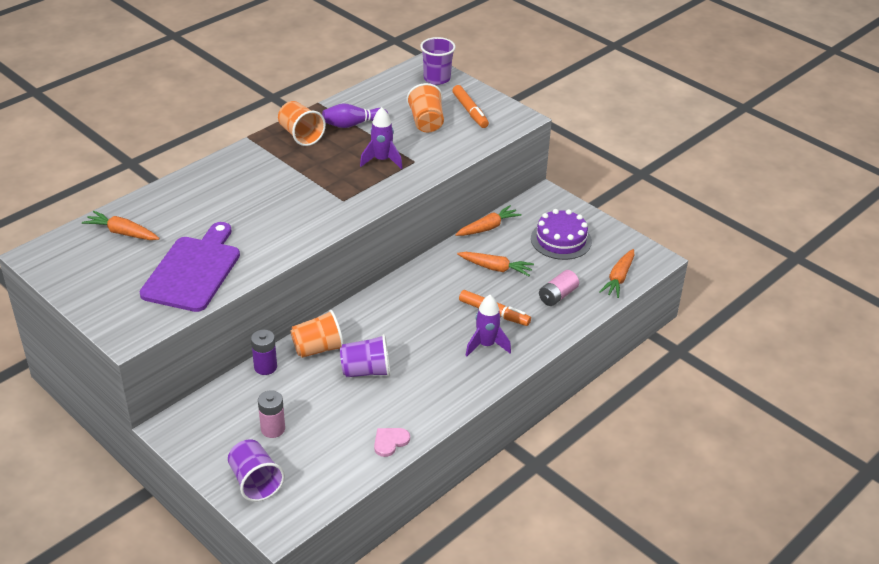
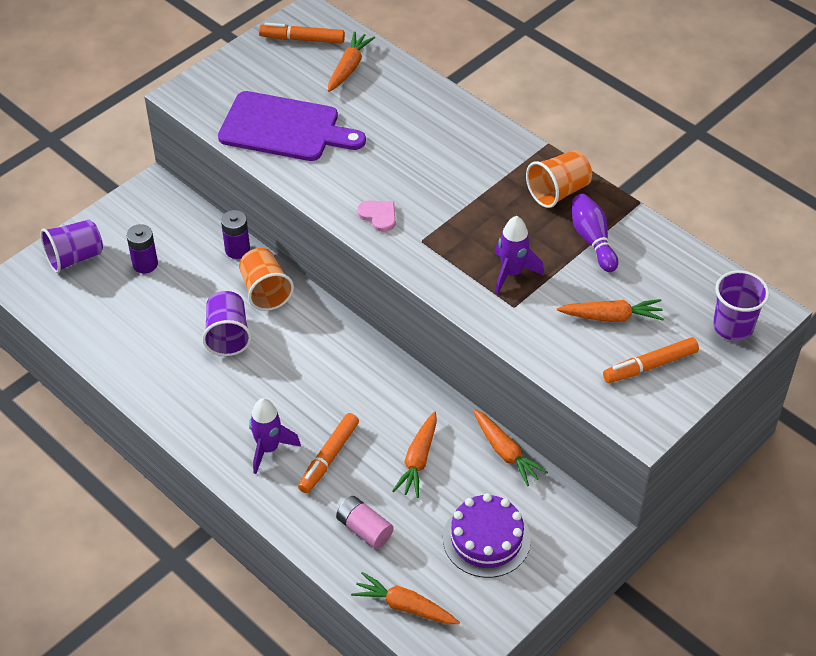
camera: 90 degrees right, 10 degrees up
(71, 260) = (302, 39): none -> orange marker
(273, 429) = (145, 264): pink battery -> purple battery
(390, 442) = (118, 361): pink heart -> pink heart (378, 216)
(426, 122) = (611, 317): orange cup -> orange carrot

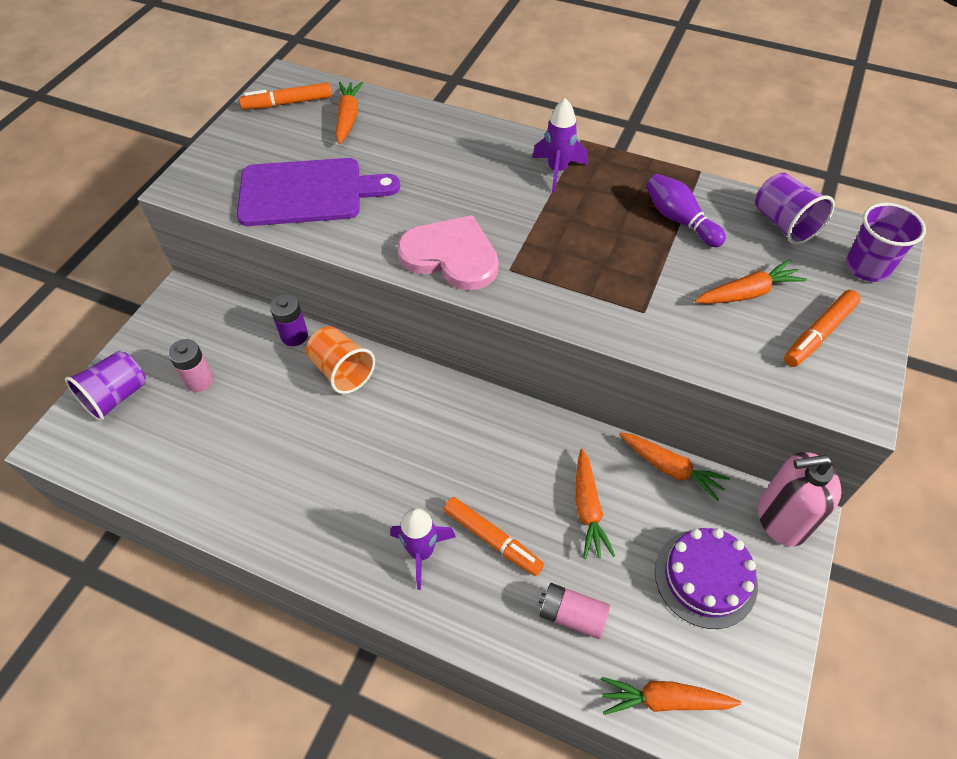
camera: 20 degrees left, 5 degrees up
(145, 264) = (199, 380): purple battery -> pink battery
(228, 335) = (321, 432): purple cup -> purple cup (784, 224)
(329, 457) = (492, 539): orange marker -> orange marker turned 60 degrees counterclockwise
(378, 216) = (451, 256): pink heart -> pink heart, size x2.09
(512, 273) = (621, 277): purple rocket -> purple rocket (557, 170)
(558, 191) = (618, 182): orange cup -> none
(578, 519) = (781, 519): none -> pink soap dispenser

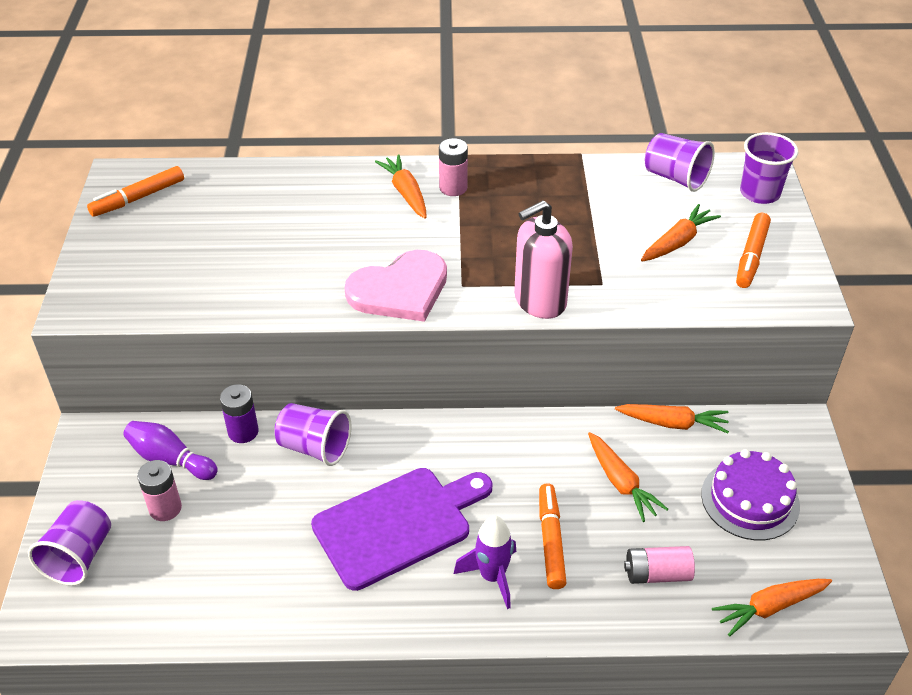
camera: 25 degrees left, 10 degrees down
(307, 192) = (218, 275): purple cutting board -> purple cutting board (398, 524)
(342, 371) = (314, 447): orange cup -> purple cup
(348, 118) = (213, 195): orange carrot -> orange carrot (406, 193)
(451, 256) = (400, 290): pink heart -> pink heart turned 150 degrees clockwise
(492, 539) = (551, 540): orange marker -> orange marker turned 105 degrees counterclockwise
(557, 170) = (453, 188): purple rocket -> pink battery
(679, 220) = (587, 199): purple bowling pin -> purple bowling pin (170, 459)
(781, 519) = (785, 430): pink soap dispenser -> pink soap dispenser (540, 300)

